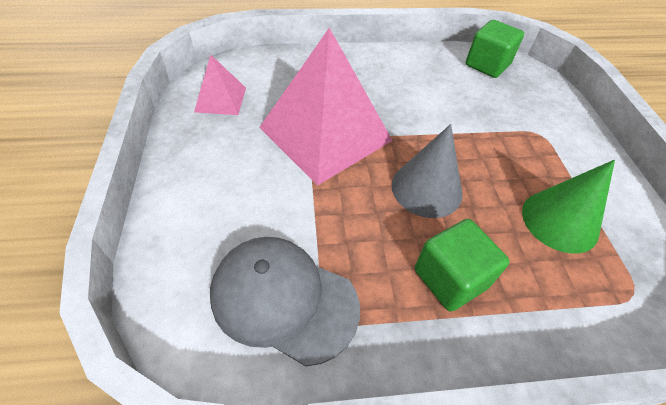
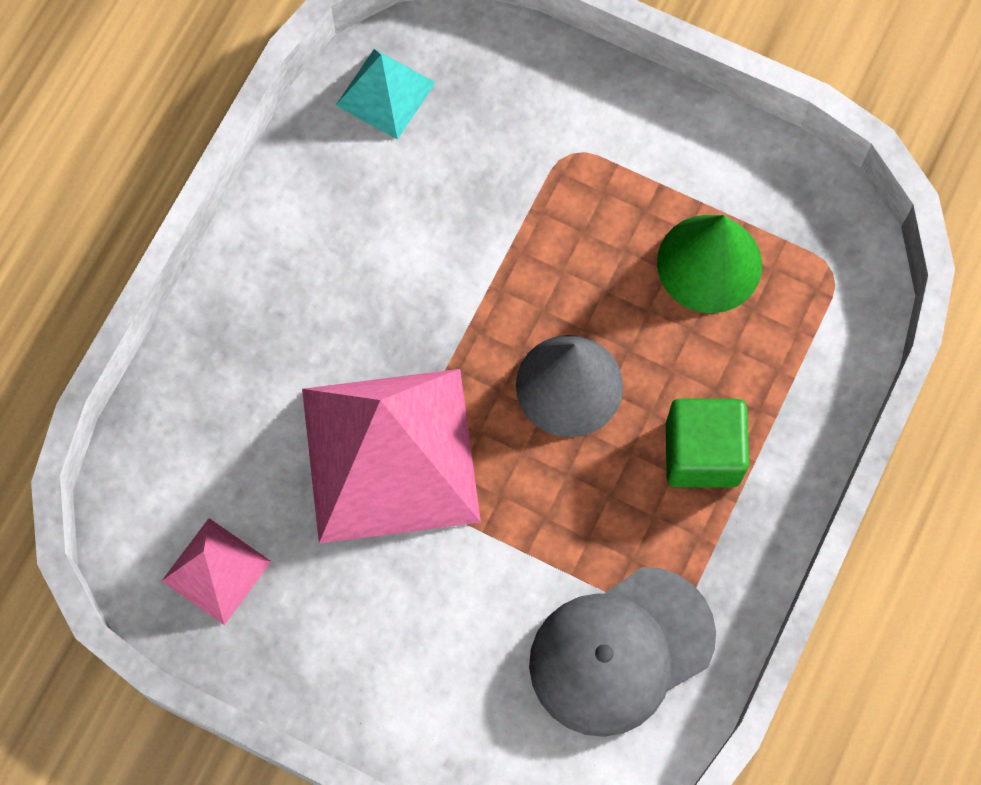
camera: 55 degrees left, 20 degrees up
(487, 65) = (385, 94): green cube -> turquoise pyramid

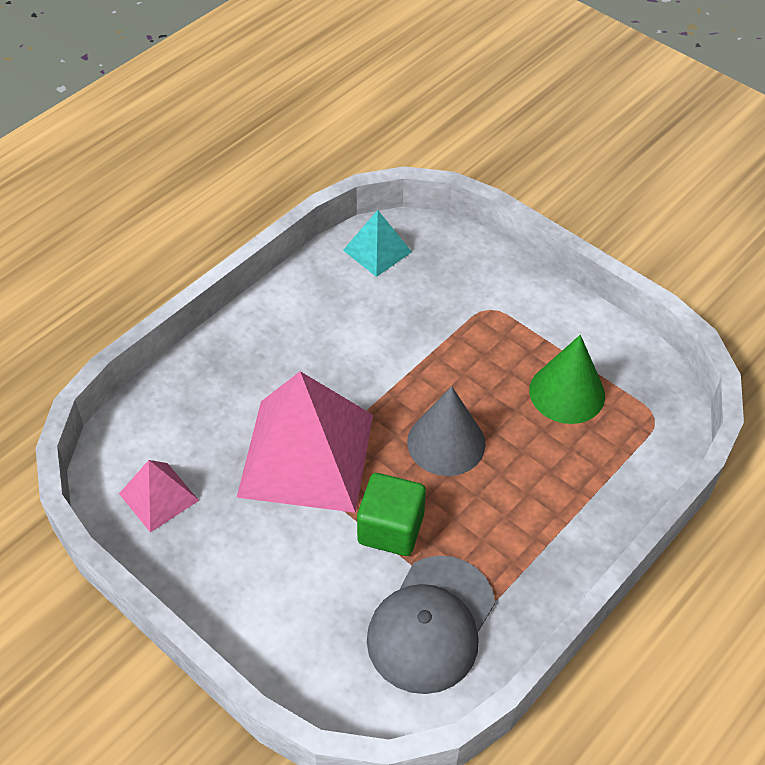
camera: 15 degrees right, 20 degrees down
(621, 651) = (431, 624): grey cap -> grey cap turned 45 degrees counterclockwise
(702, 453) = (530, 508): green cube -> green cube (390, 528)

